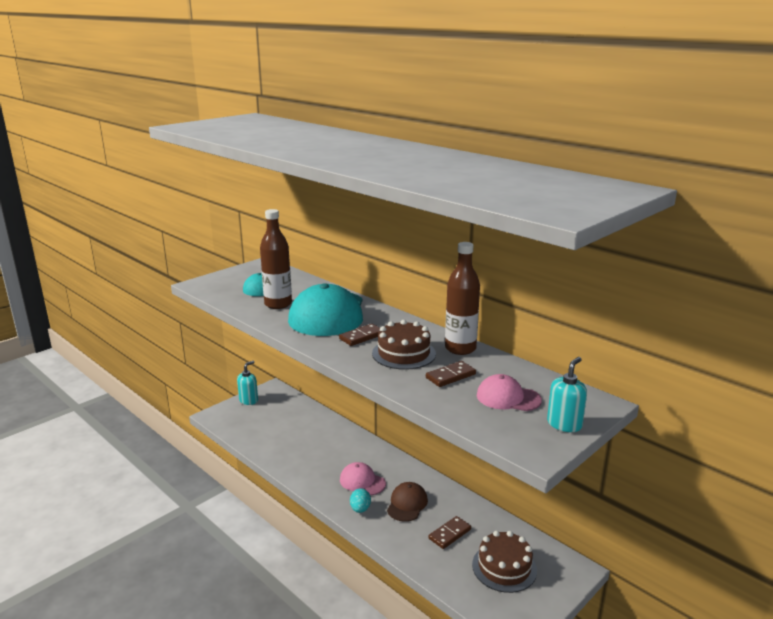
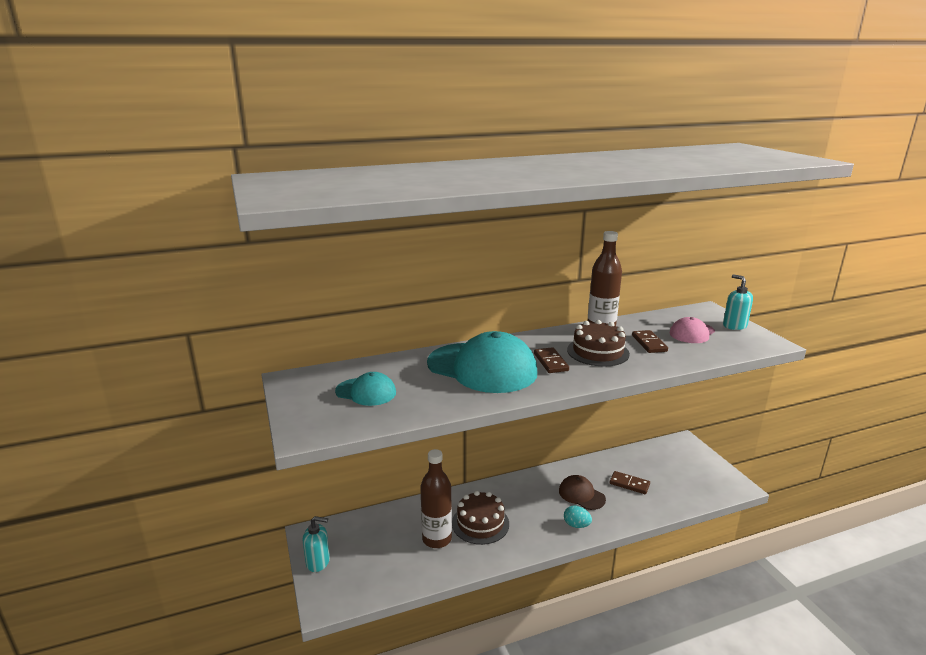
camera: 65 degrees left, 0 degrees up
(248, 400) = (318, 562): turquoise soap dispenser -> turquoise soap dispenser turned 120 degrees clockwise
(278, 304) = (431, 389): brown bottle -> brown bottle (437, 539)
(362, 481) = (535, 512): pink cap -> none
(450, 534) = (629, 484): brown domino -> brown domino turned 45 degrees counterclockwise
(504, 567) = (675, 471): brown cake -> brown cake (480, 523)

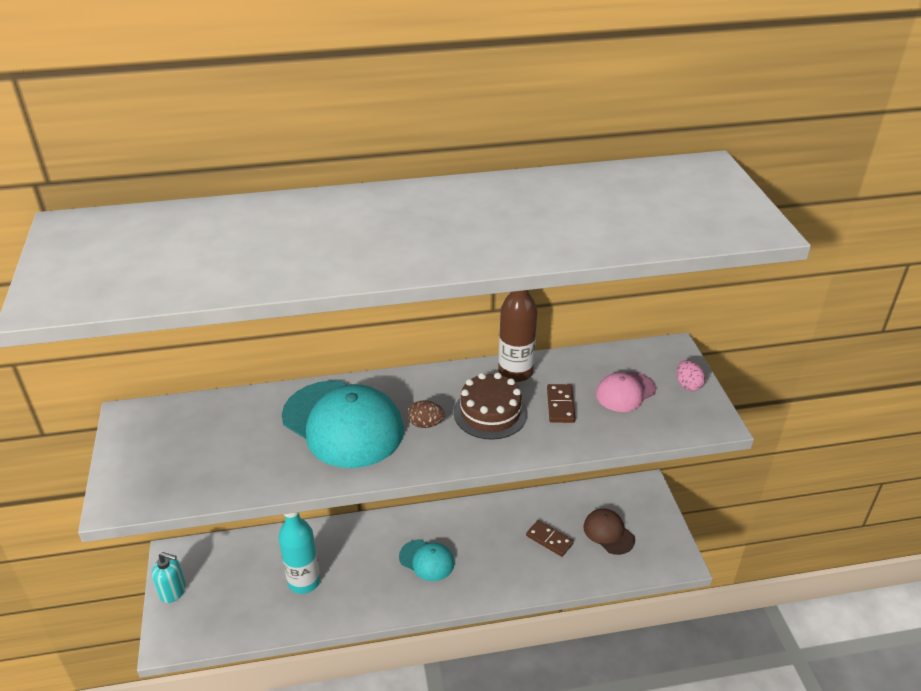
camera: 10 degrees right, 15 degrees up
(366, 392) = (201, 447): turquoise cap -> turquoise cap (427, 560)
(437, 539) = (304, 581): brown bottle -> turquoise bottle
(480, 523) = (358, 568): brown cake -> none
(551, 362) = (426, 424): brown domino -> brown egg
(576, 525) = (464, 586): turquoise egg -> none
(581, 495) = (486, 546): brown cap -> brown cap (608, 533)
(734, 326) = (688, 385): turquoise soap dispenser -> pink egg

